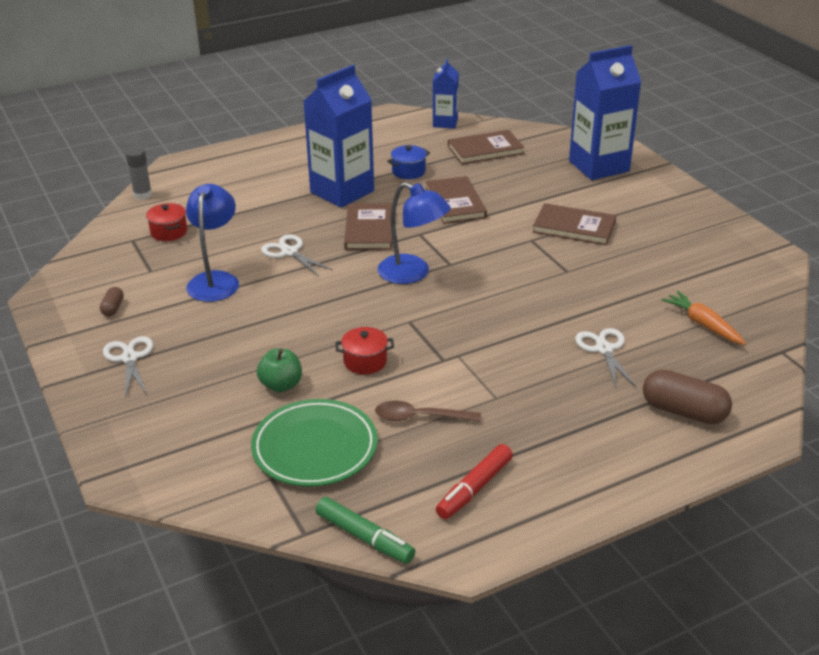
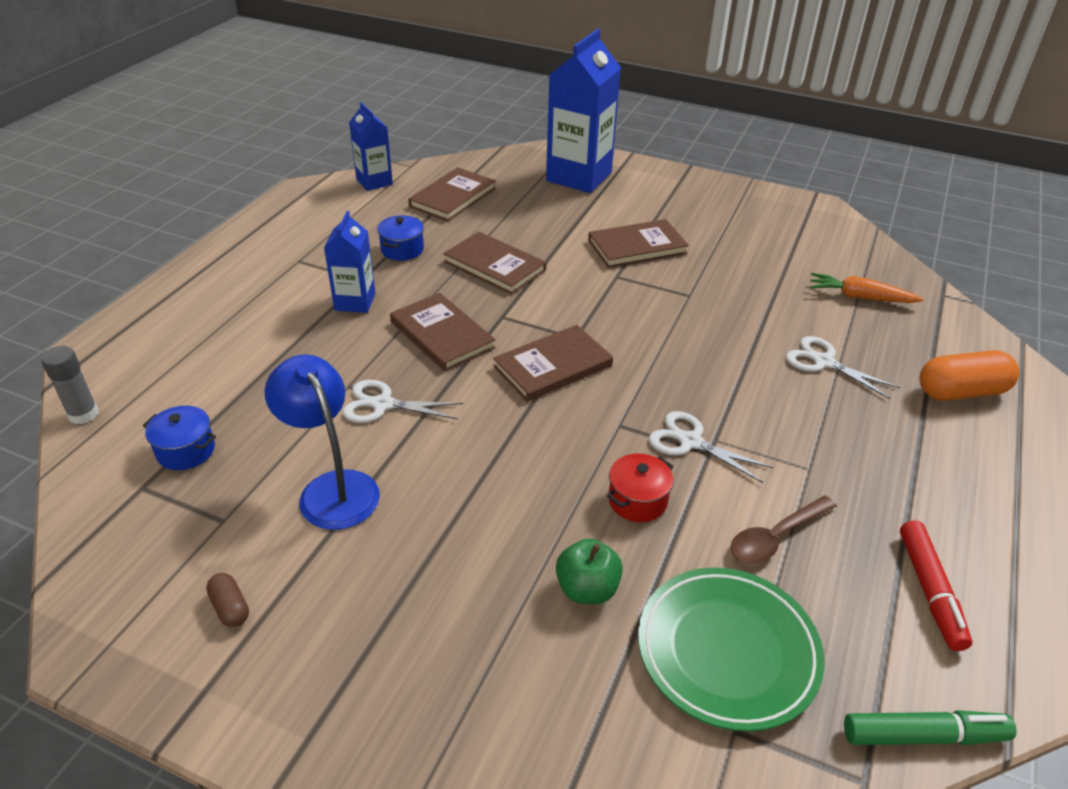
camera: 40 degrees left, 5 degrees up
(129, 358) = (345, 672): white scissors -> white scissors (690, 442)
(169, 232) = (186, 451): red pot -> blue pot
(342, 191) = (355, 302): blue carton -> blue carton, size x0.55
(413, 274) = (553, 366): blue lamp -> brown book
(684, 411) = (961, 392): brown capsule -> orange capsule

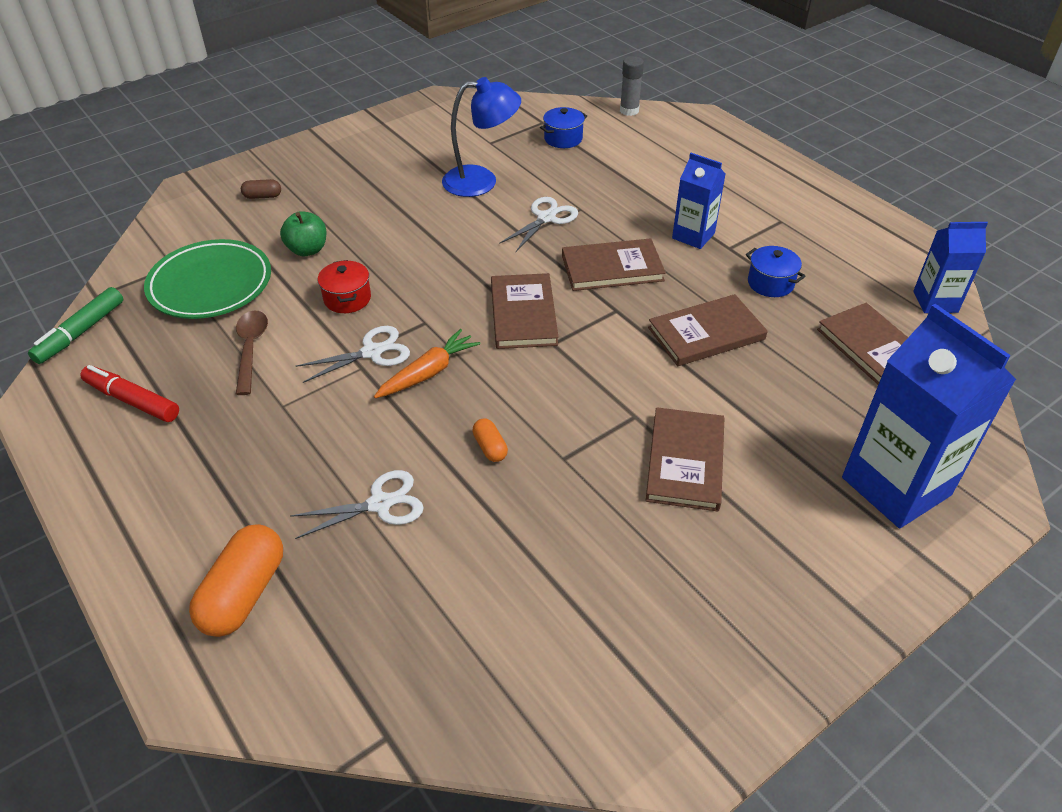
camera: 120 degrees right, 5 degrees up
(230, 608) = (424, 135): brown capsule -> brown capsule (262, 196)
(717, 330) = (490, 447): none -> orange capsule
(860, 297) = (450, 625): orange carrot -> orange carrot (428, 372)

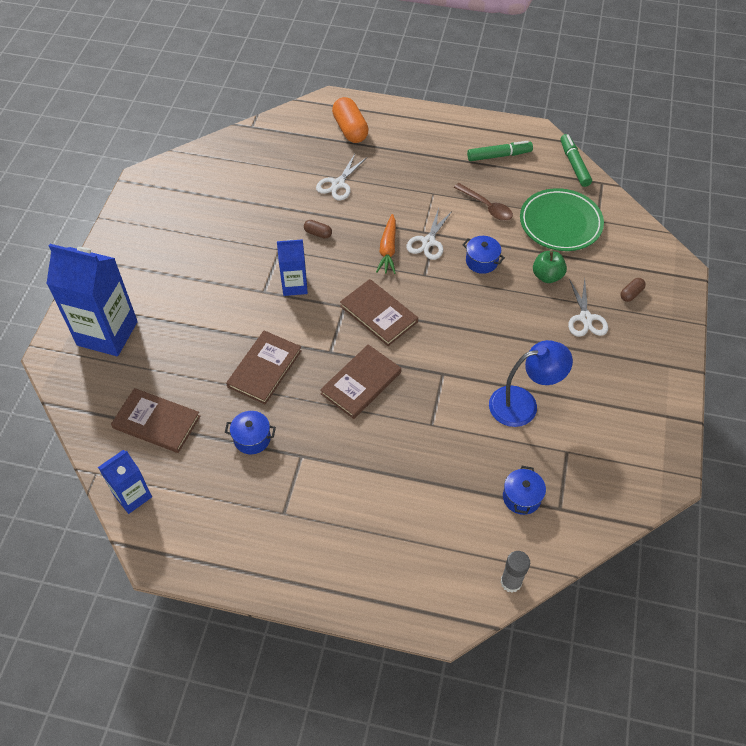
camera: 140 degrees right, 10 degrees up
(132, 400) = (499, 155): red marker -> green marker
(347, 299) = (481, 261): red pot -> blue pot
(481, 181) = (523, 404): blue lamp -> blue lamp turned 150 degrees counterclockwise
(490, 447) = (318, 233): orange capsule -> brown capsule
(546, 218) = (443, 399): white scissors -> white scissors (585, 318)
(685, 461) = (220, 283): brown book -> none
(693, 236) = (333, 450): blue carton -> blue carton (294, 285)

